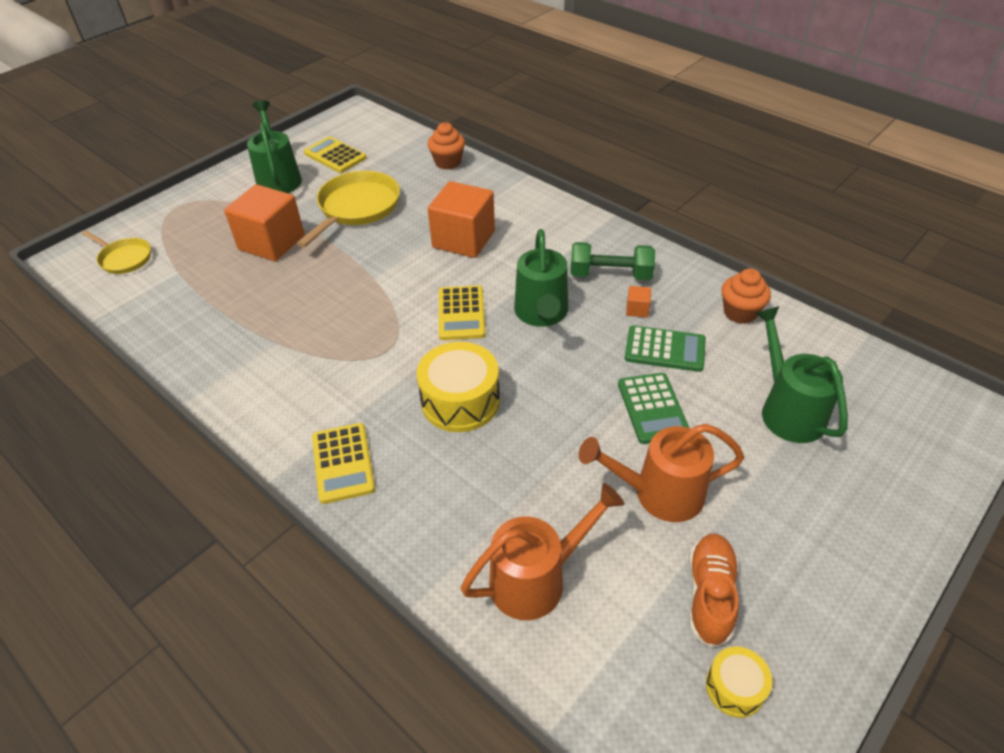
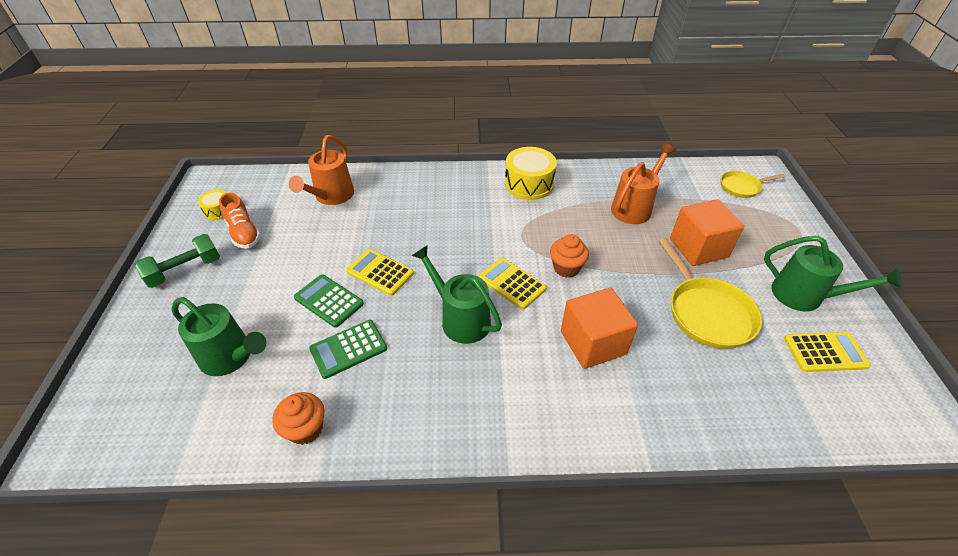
camera: 135 degrees right, 0 degrees up
(343, 463) = (466, 183): yellow calculator -> yellow calculator (380, 272)
(448, 162) = (740, 426): orange cupcake -> orange cupcake (566, 268)
(460, 401) = (446, 237): yellow drum -> yellow drum (529, 184)
(610, 275) = (444, 392): green dumbbell -> green dumbbell (185, 270)
(637, 309) = (395, 371): orange cube -> none
(658, 494) = (295, 258): orange watering can -> orange watering can (634, 207)

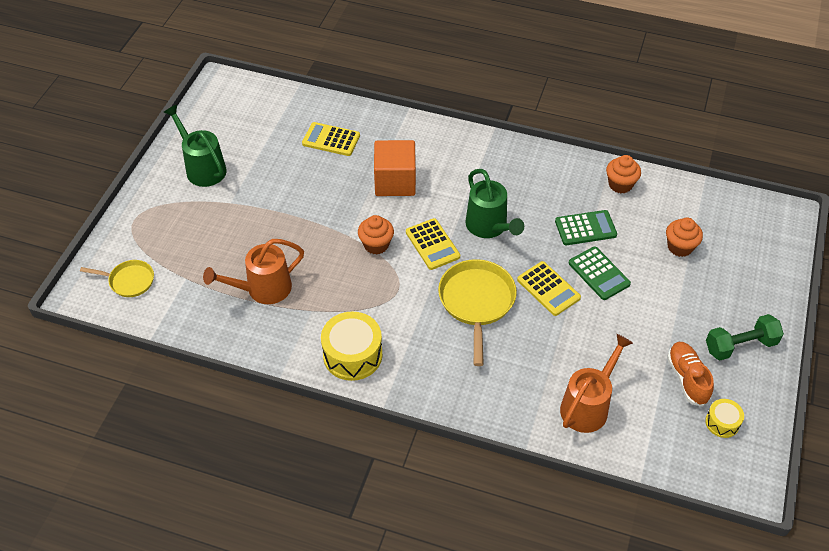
camera: 160 degrees left, 5 degrees up
(231, 357) = (680, 247): green watering can -> orange cupcake
(698, 248) = (243, 229): orange cube -> none
(707, 312) = (291, 178): yellow pan -> yellow pan (476, 302)
(825, 352) = (235, 132): yellow calculator -> yellow calculator (331, 140)

